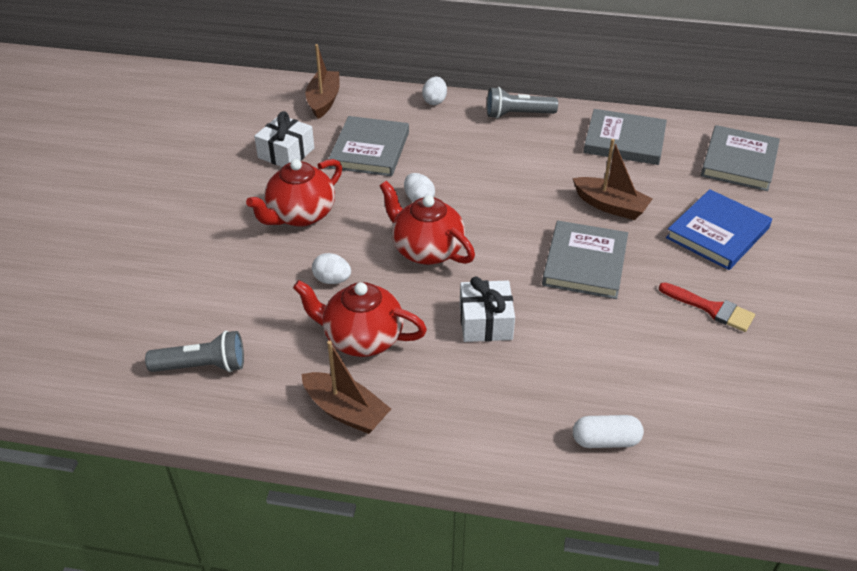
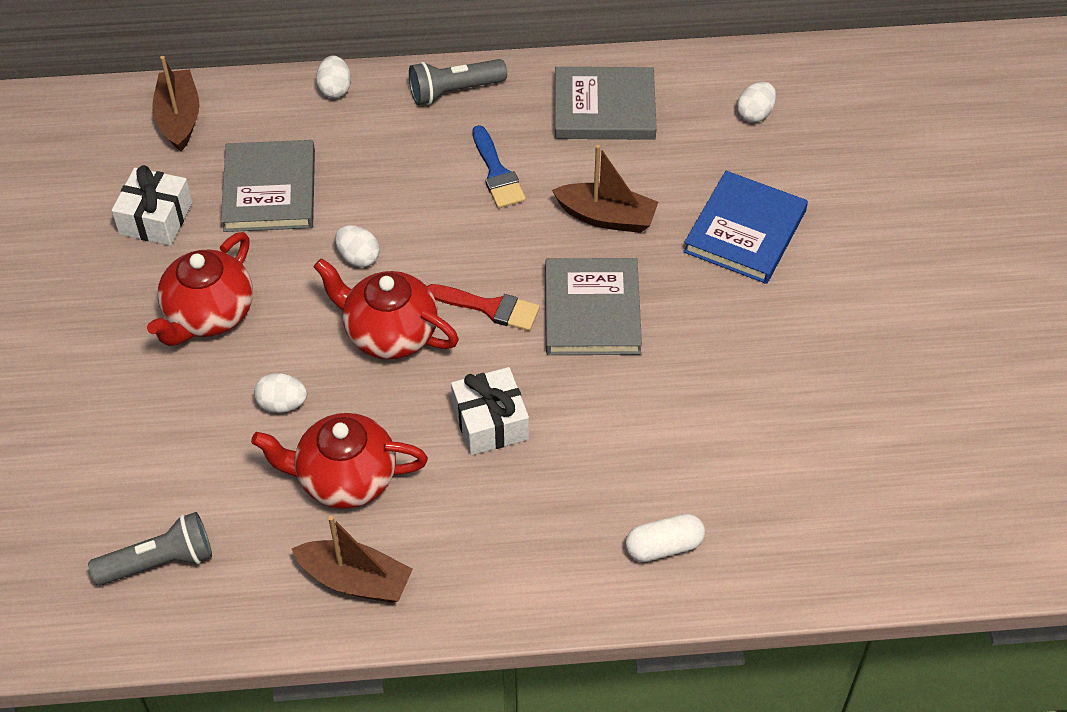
camera: 15 degrees left, 10 degrees up
(535, 166) = (497, 173): none -> blue brush
(711, 309) = (754, 344): red brush -> red brush (490, 308)
(739, 162) = (755, 114): grey book -> white egg

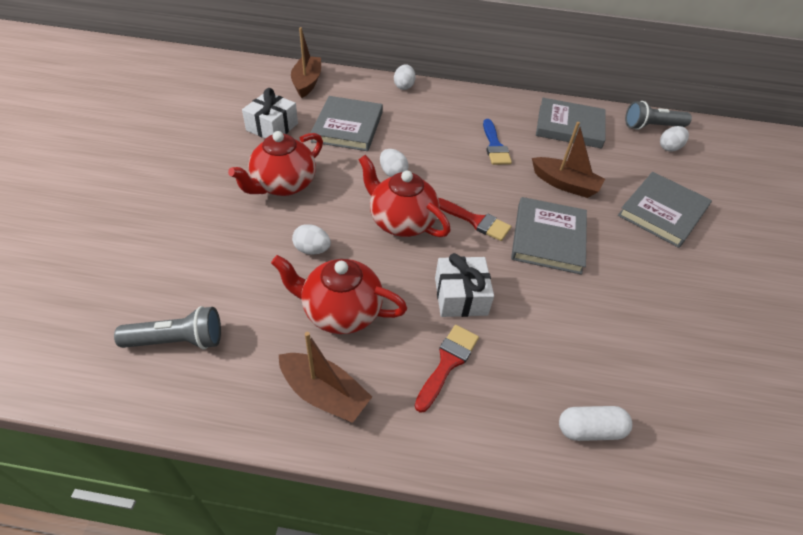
camera: 10 degrees right, 5 degrees down
(454, 91) = (476, 100): grey flashlight -> grey flashlight (651, 126)
(490, 510) = (447, 363): none -> red brush
(745, 231) = (662, 212): blue book -> grey book

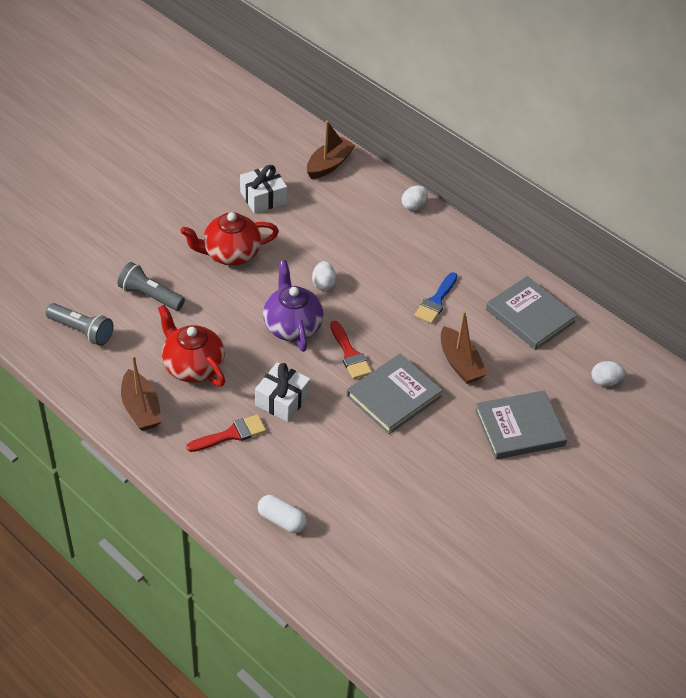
camera: 35 degrees right, 0 degrees up
(312, 250) = (209, 314): white egg -> none
(348, 127) = (325, 225): grey book -> none
(401, 221) = (292, 326): red teapot -> purple teapot
(651, 126) = (615, 354): grey flashlight -> grey flashlight (150, 296)

